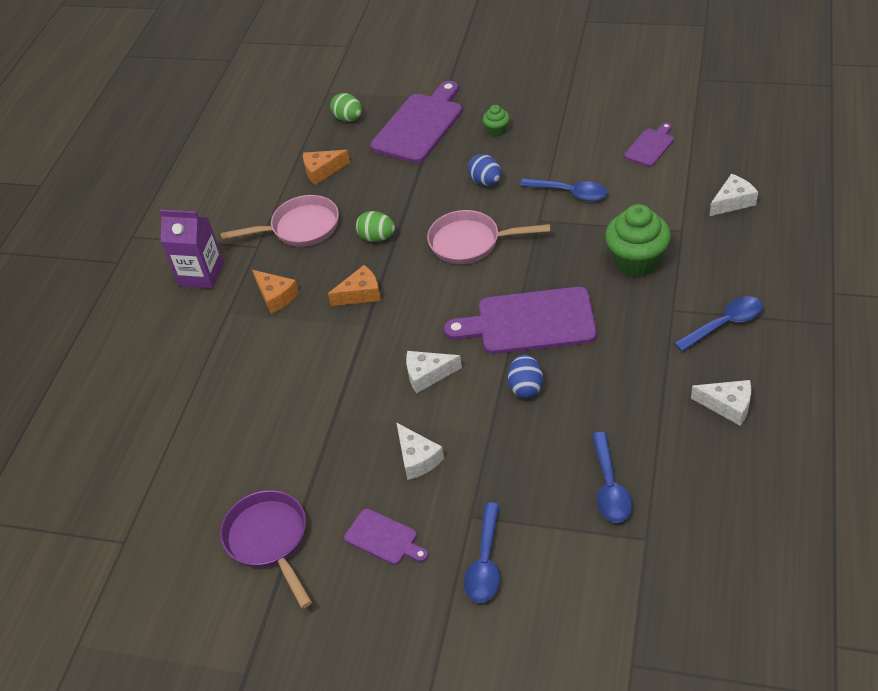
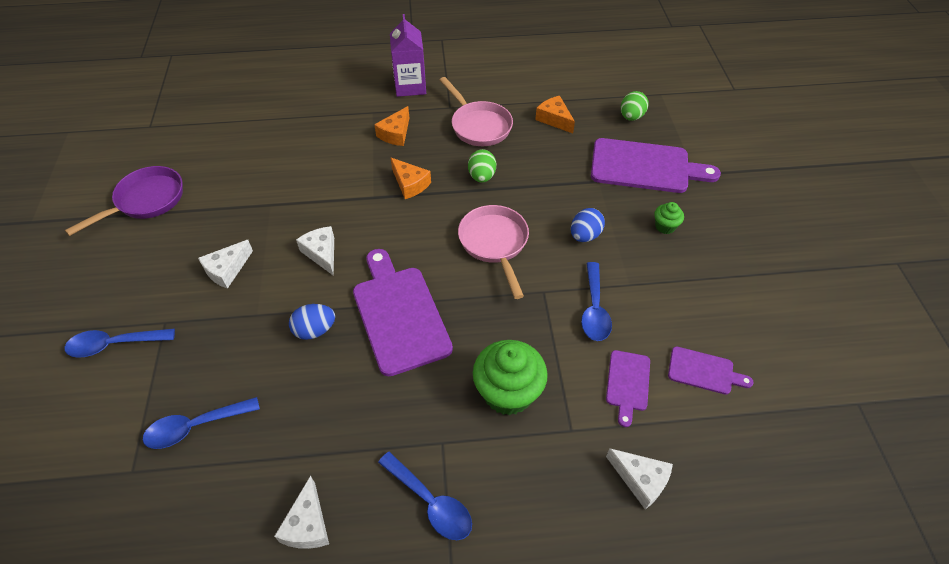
camera: 65 degrees right, 5 degrees up
(384, 538) = (144, 269): purple cutting board -> purple cutting board (627, 383)

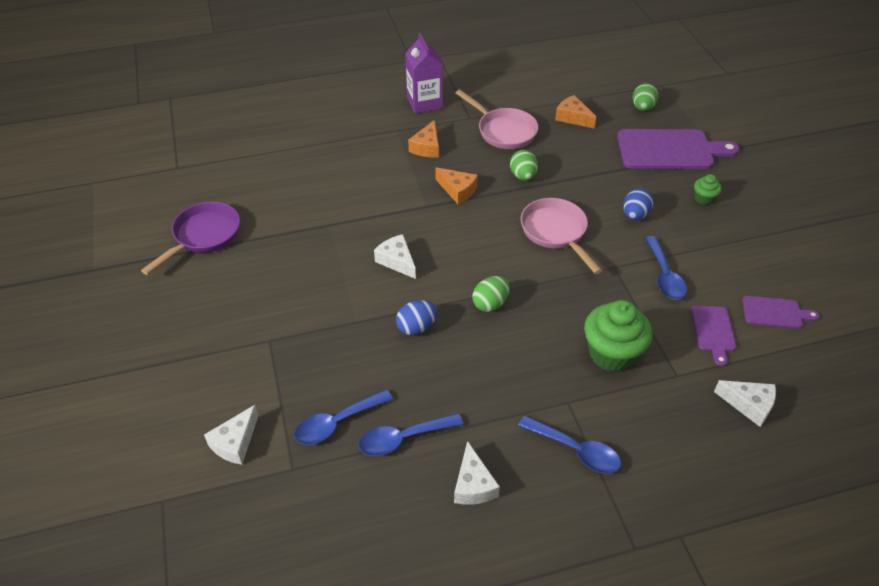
camera: 10 degrees left, 5 degrees down
(114, 344) = (228, 366): blue spoon -> blue spoon (403, 439)
(227, 270) = (311, 287): white cheese -> white cheese (235, 443)
(399, 315) = (490, 304): purple cutting board -> green egg

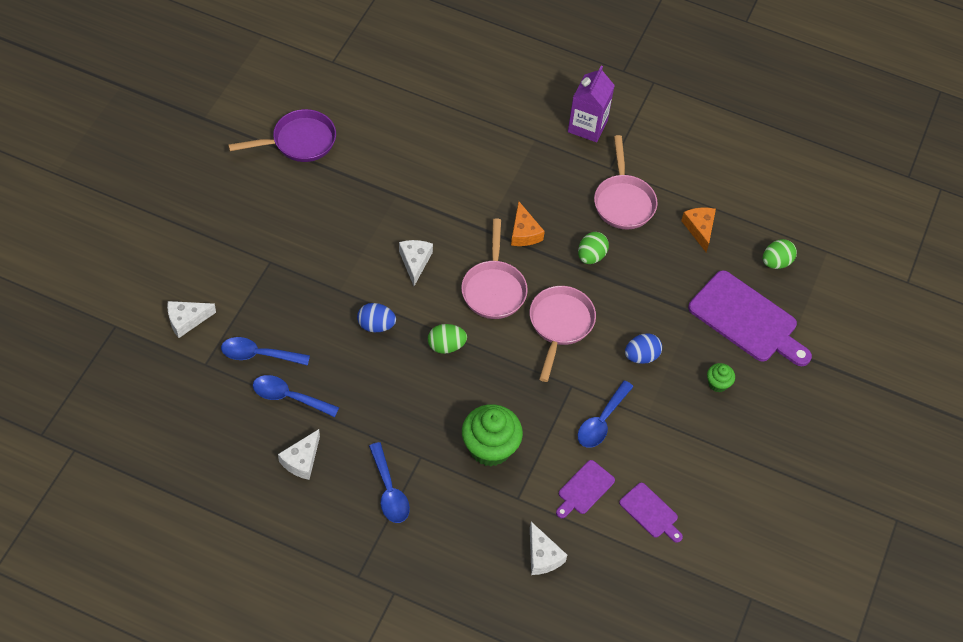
camera: 35 degrees right, 10 degrees up
(427, 147) = (542, 174): orange cheese -> none
(479, 240) = (494, 289): none -> pink pan

